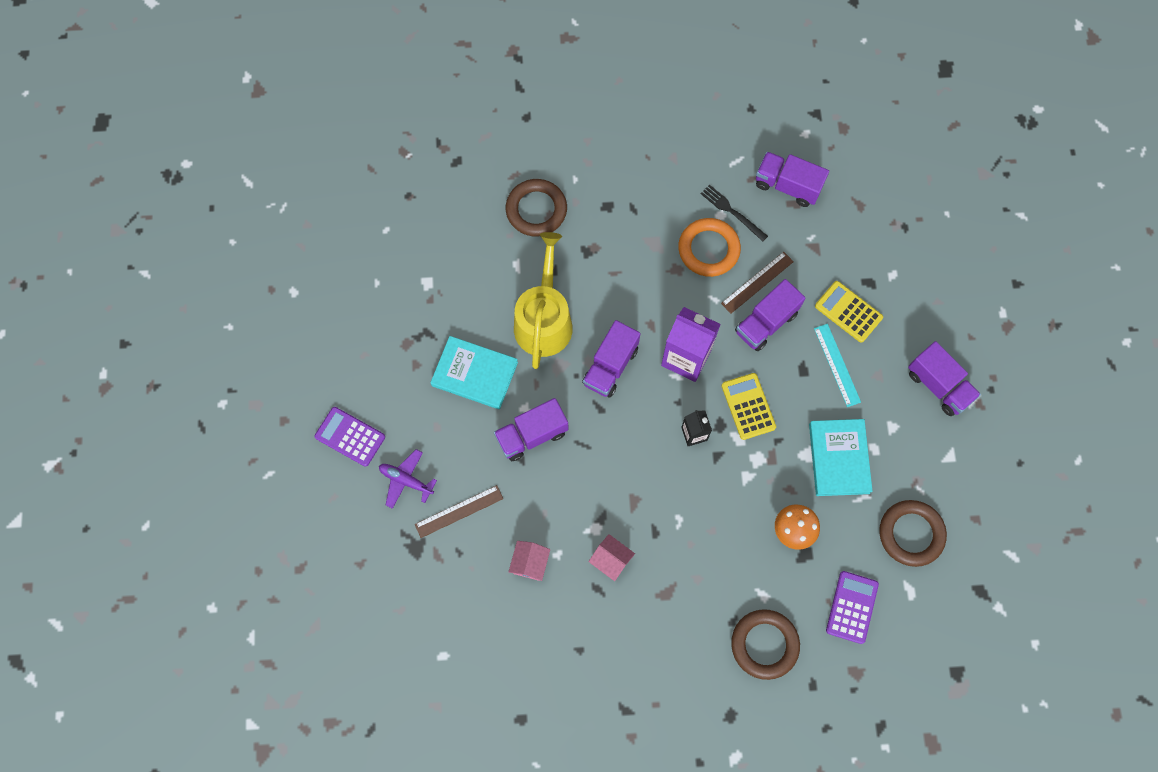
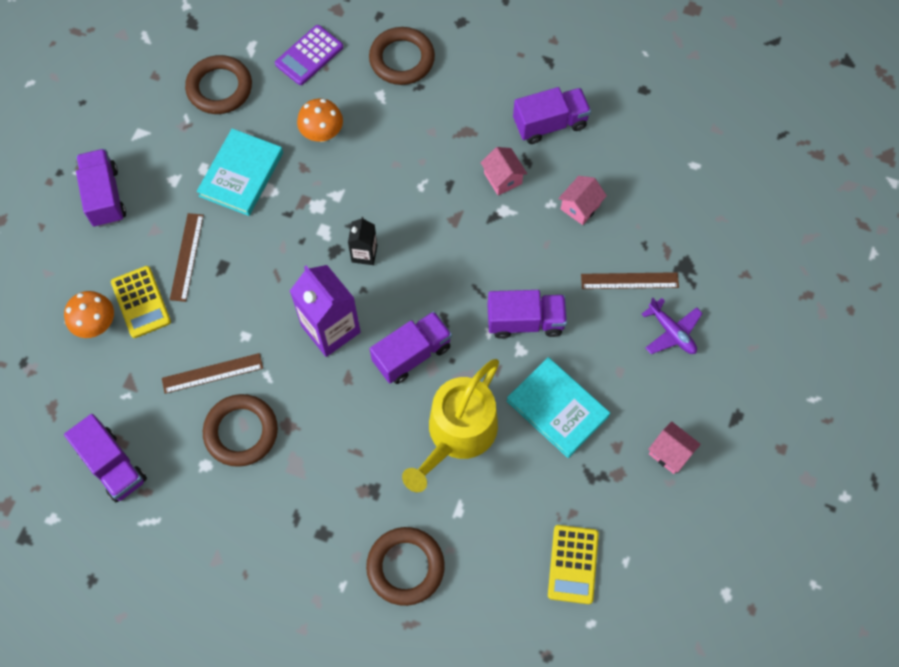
camera: 155 degrees left, 5 degrees down
(350, 437) = (715, 400): purple calculator -> none
(371, 378) = (670, 453): none -> pink house
(708, 249) = (241, 432): orange ring -> brown ring
(732, 212) = (191, 463): black fork -> none
(748, 406) = (297, 256): yellow calculator -> yellow calculator (573, 564)
(766, 322) = (229, 328): purple truck -> purple truck (550, 124)
(837, 365) = (186, 257): turquoise ruler -> brown ruler
(870, 279) = (96, 324): none -> orange mushroom

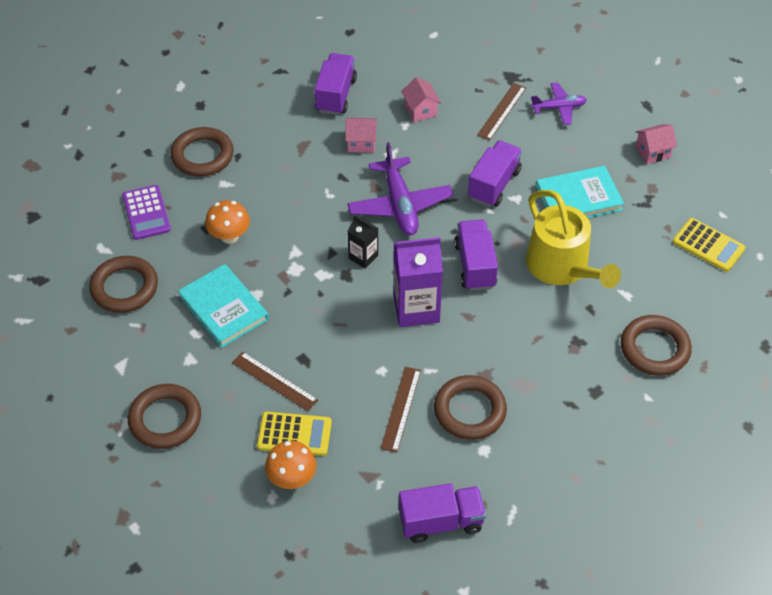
camera: 60 degrees left, 15 degrees down
(105, 196) = (165, 419): purple truck -> brown ring
(446, 251) = (399, 205): none -> purple plane

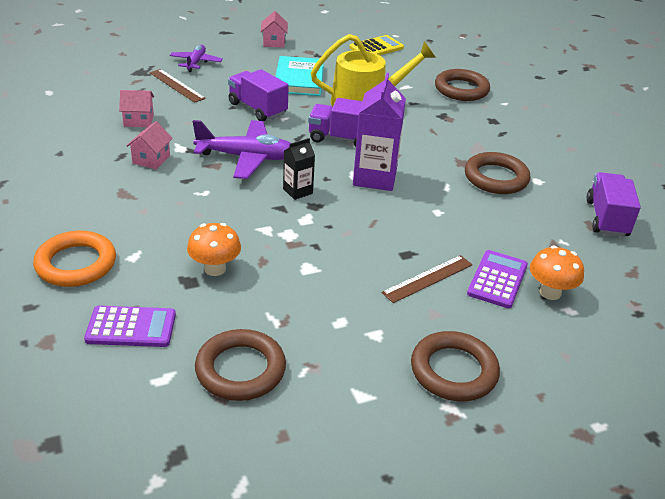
camera: 75 degrees left, 15 degrees down
(202, 155) = (76, 264): brown ring -> orange ring
(224, 308) = (315, 294): turquoise book -> none
(294, 434) = (497, 279): yellow calculator -> purple calculator
(336, 95) = (72, 159): purple truck -> none
(401, 408) = (484, 211): brown ruler -> none

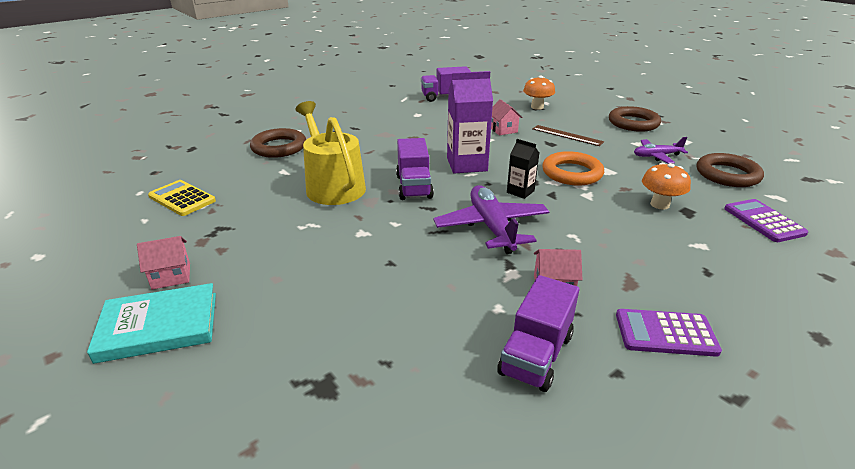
camera: 105 degrees left, 5 degrees down
(76, 264) = (753, 272): orange ring -> orange ring (572, 173)
(138, 120) = (478, 329): pink house -> pink house (503, 130)
(176, 85) = (355, 328): brown ruler -> none
(196, 63) = (267, 333): purple plane -> purple plane (656, 156)
(257, 109) = (384, 244): purple truck -> purple truck (536, 355)
(299, 79) = (291, 232): turquoise book -> turquoise book (159, 326)
(496, 178) = (425, 126): brown ring -> none
(497, 279) = (542, 119): purple calculator -> purple calculator (665, 333)

